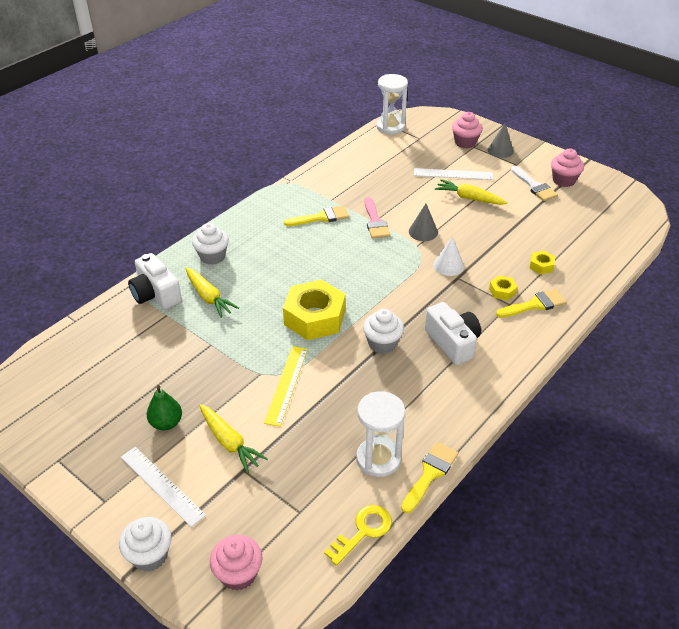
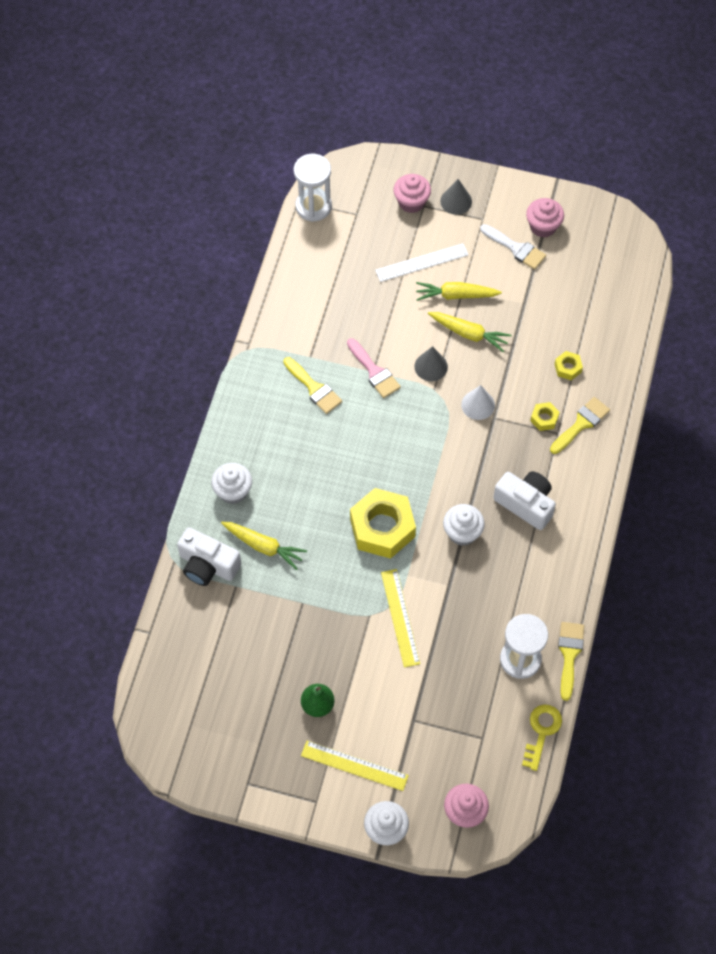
camera: 25 degrees left, 20 degrees up
(162, 485) = (354, 765): white ruler -> yellow ruler
(230, 443) = (386, 699): yellow carrot -> yellow carrot (469, 334)
(321, 217) = (314, 388): yellow brush -> yellow brush turned 90 degrees clockwise

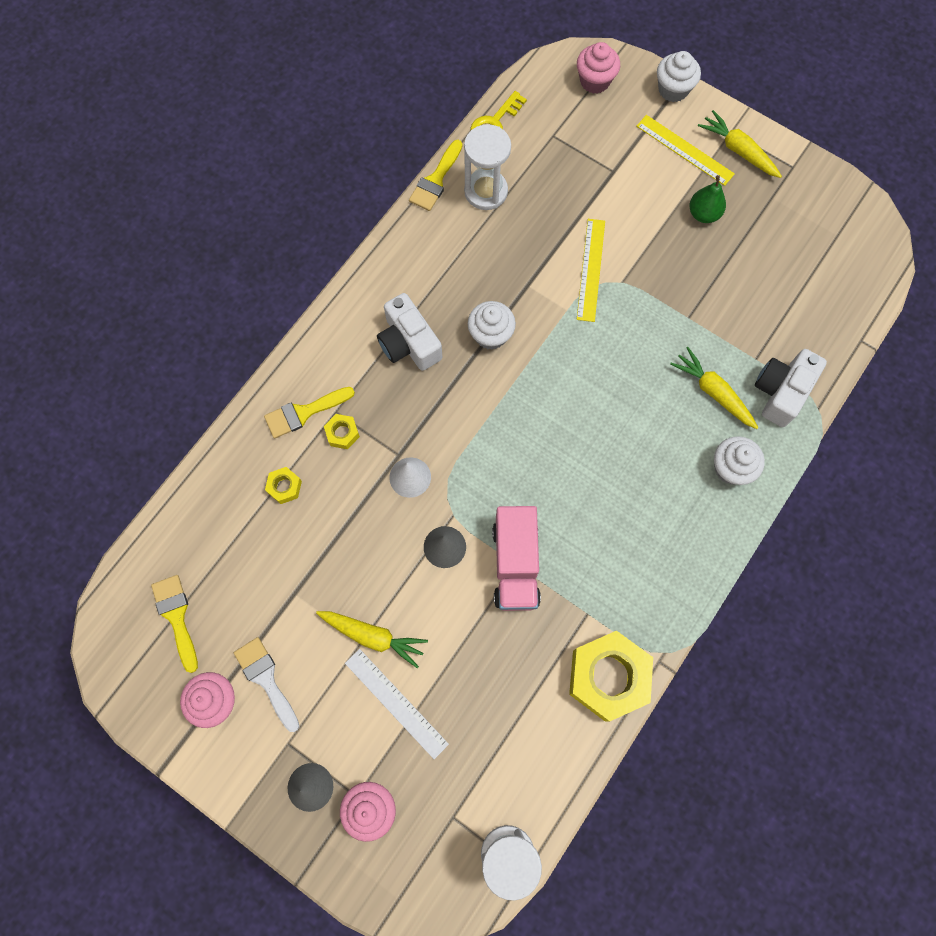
camera: 160 degrees left, 10 degrees up
(207, 565) = (781, 392): white camera -> white camera turned 105 degrees counterclockwise
(314, 388) = (596, 567): yellow brush -> yellow brush (176, 617)
(374, 371) = (515, 564): pink brush -> pink truck
(382, 528) = (575, 369): yellow nut -> yellow nut (608, 677)
(421, 262) = (396, 703): white ruler -> white ruler turned 45 degrees clockwise
(469, 334) = (380, 575): yellow carrot -> yellow carrot (738, 150)

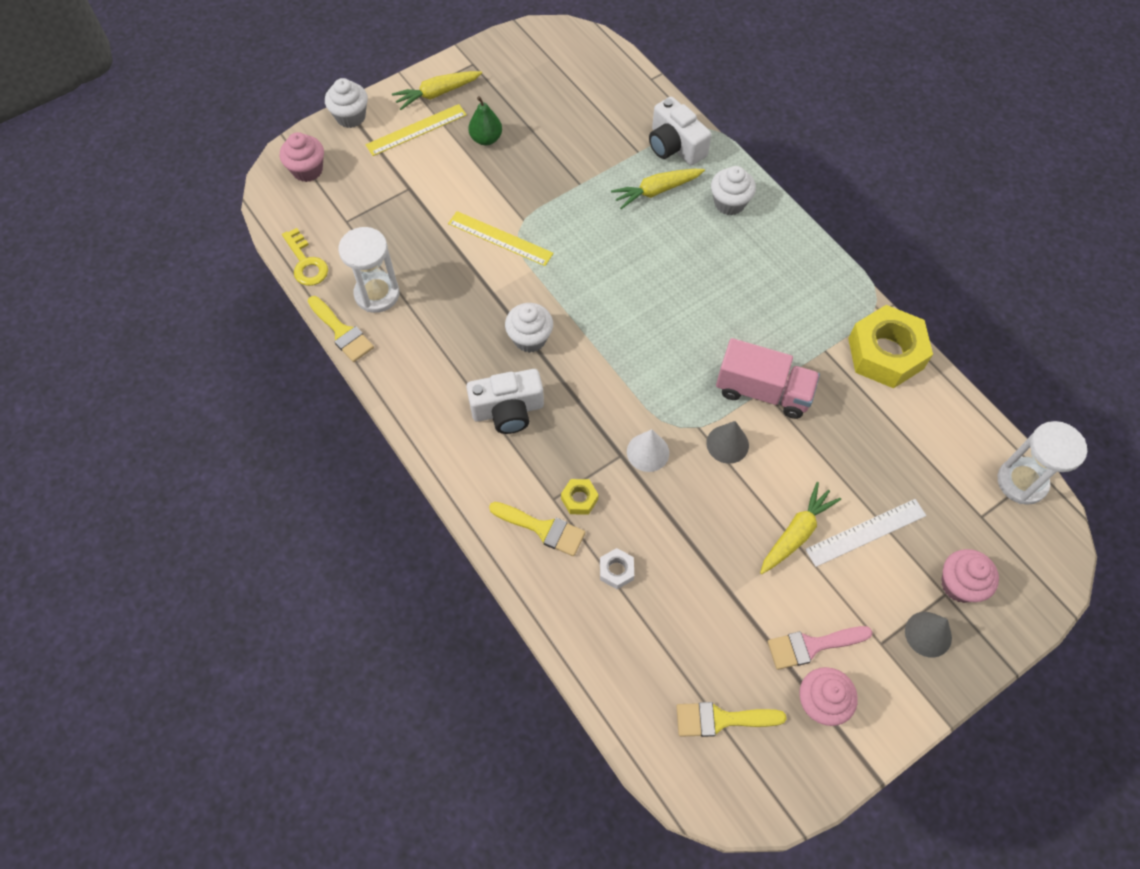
camera: 70 degrees left, 10 degrees down
(266, 679) = (812, 646): white brush -> pink brush
(284, 487) = (616, 571): yellow nut -> white nut
(304, 413) = (543, 529): yellow brush -> yellow brush turned 60 degrees counterclockwise

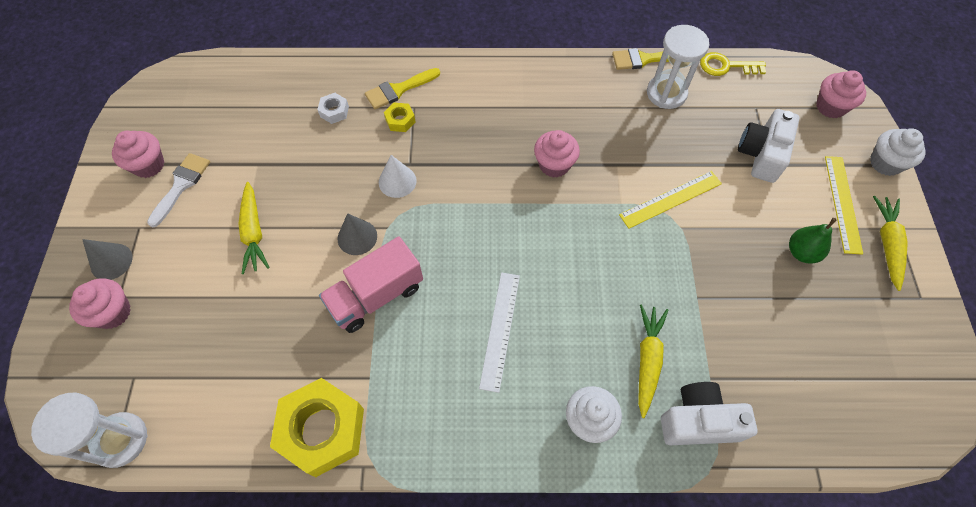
camera: 125 degrees right, 0 degrees up
(508, 410) = (502, 118): white camera -> white camera (761, 154)
(530, 338) = (554, 165): white cupcake -> pink cupcake
(721, 719) = (198, 108): yellow brush -> none
(812, 646) = (181, 185): pink brush -> white brush
(866, 532) = (208, 279): white ruler -> white ruler (500, 330)

